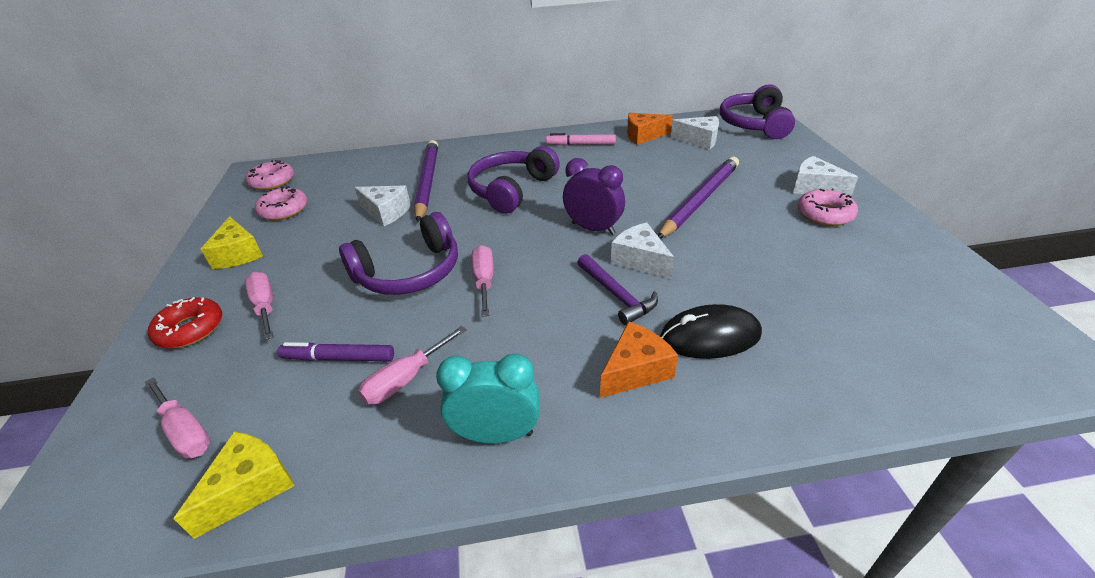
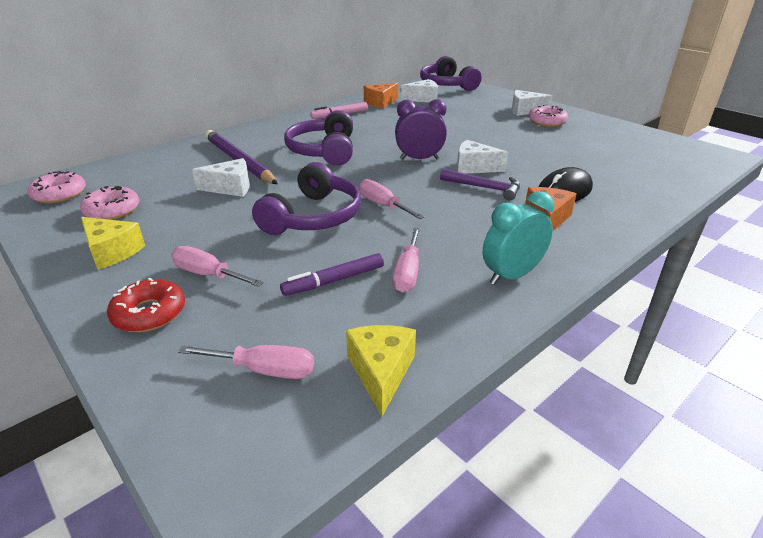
camera: 35 degrees left, 5 degrees down
(700, 200) = (467, 129): purple pencil -> none

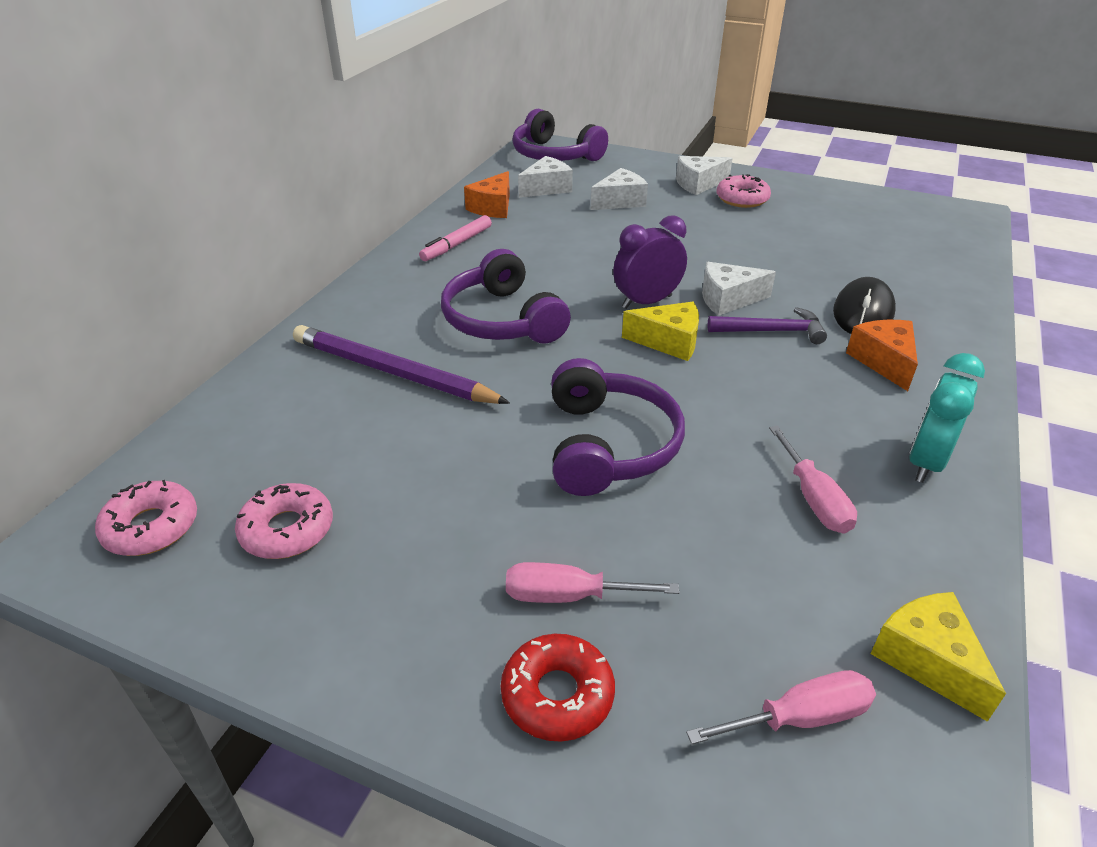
camera: 25 degrees left, 5 degrees up
(112, 251) = (377, 608): yellow cheese -> yellow cheese (669, 342)
(230, 187) = (434, 427): white cheese -> white cheese (620, 201)
(334, 281) = (741, 544): purple marker -> none
(383, 205) = (679, 397): pink screwdriver -> none

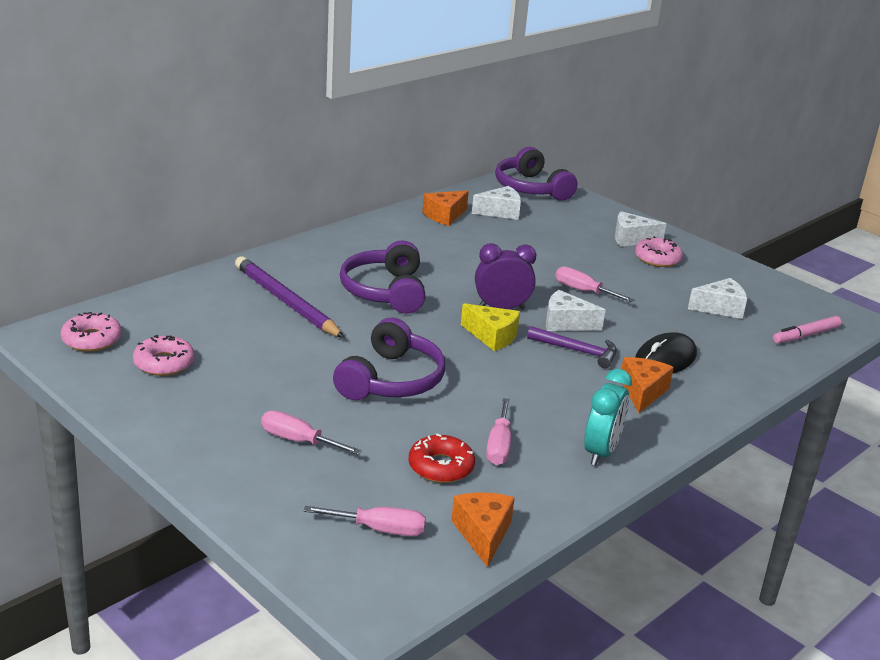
camera: 20 degrees right, 10 degrees down
(457, 244) = (394, 235): pink marker -> pink marker (805, 335)
(557, 695) = (255, 477): red donut -> red donut (441, 467)
(620, 201) = (551, 236): white cheese -> white cheese (720, 308)
(709, 255) = (583, 291): none -> pink screwdriver
(925, 462) = (601, 452): turquoise clock -> turquoise clock turned 150 degrees clockwise
(927, 660) = (483, 534): yellow cheese -> orange cheese

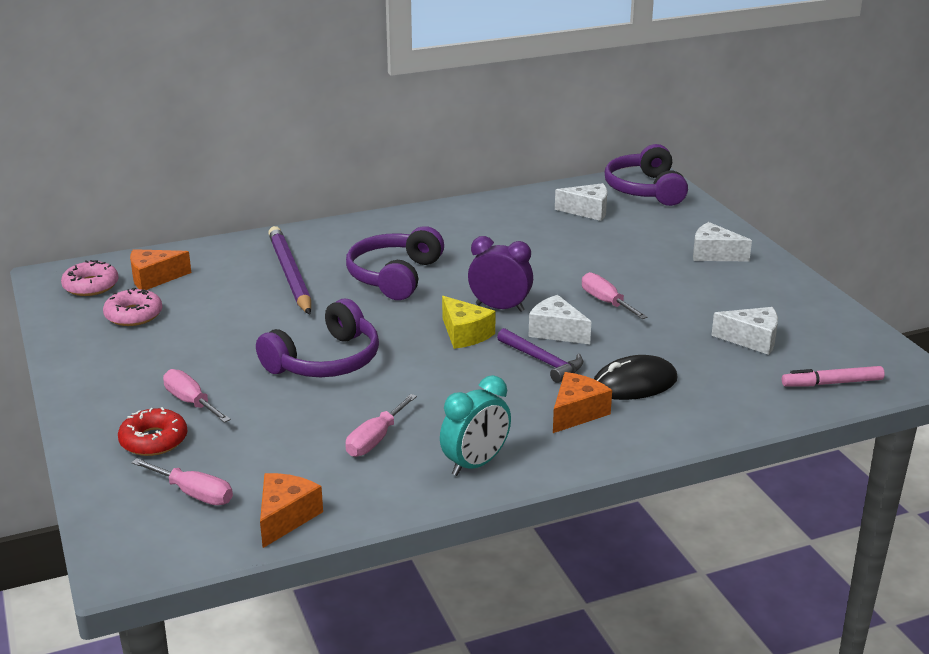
camera: 25 degrees right, 0 degrees up
(441, 467) = (301, 448): red donut -> red donut (154, 440)
(444, 216) = (523, 209): orange cheese -> orange cheese (154, 278)
(657, 259) = (725, 278): pink donut -> none

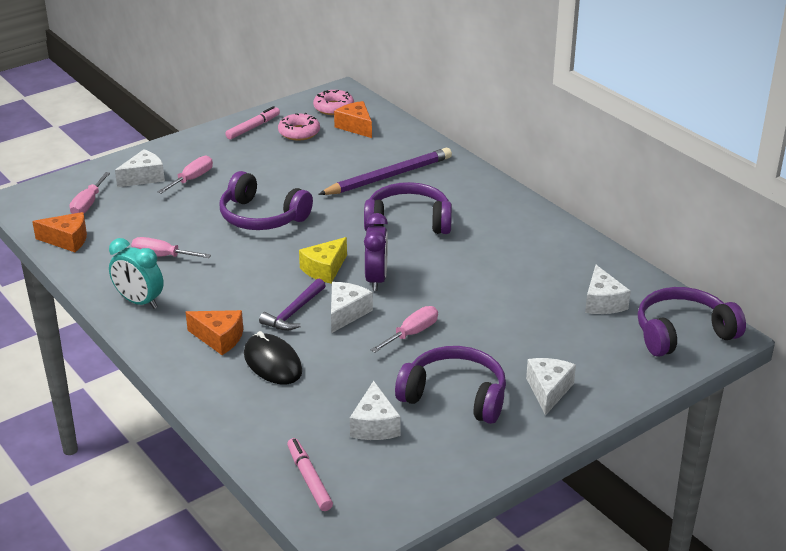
camera: 75 degrees right, 5 degrees up
(88, 345) = (253, 127): none -> pink marker
(154, 440) = (144, 177): red donut -> white cheese
(713, 295) = (455, 396): none -> purple headphones

